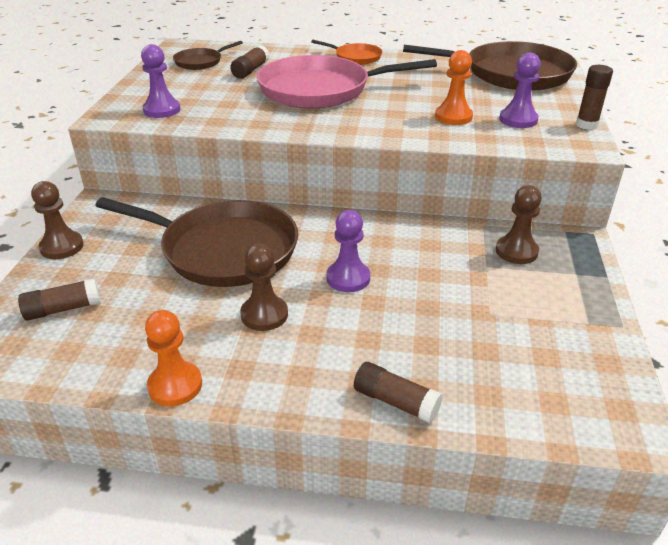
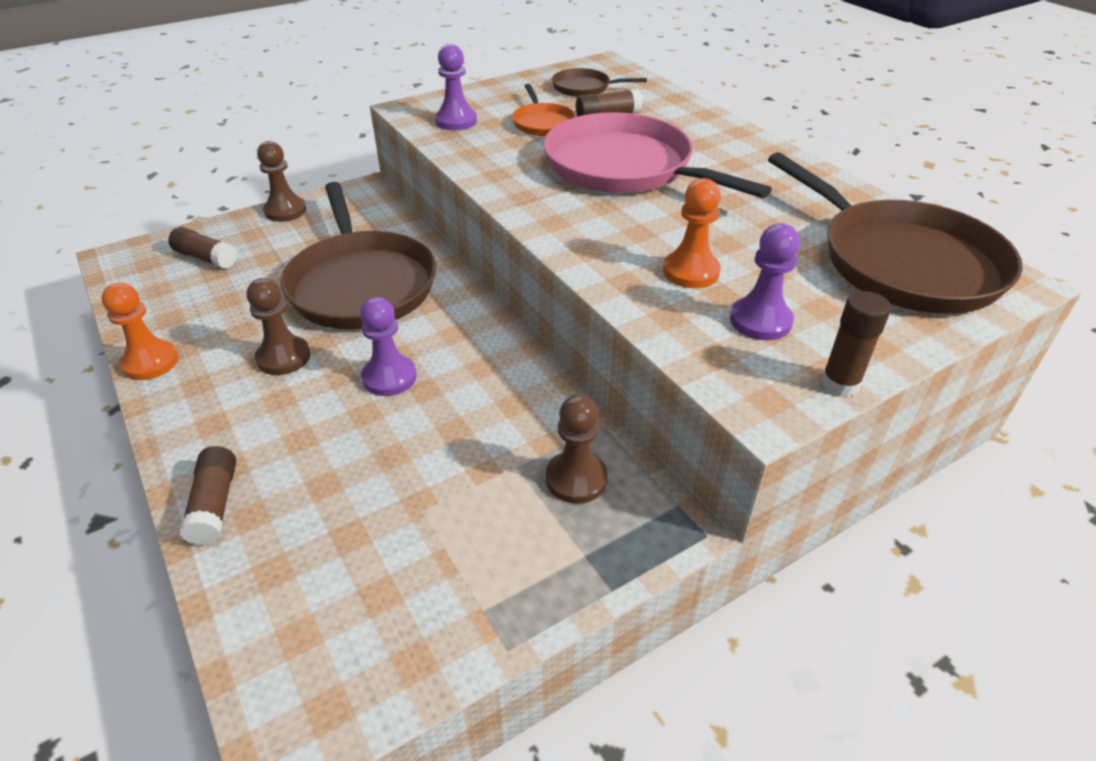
camera: 50 degrees right, 5 degrees up
(356, 57) = (746, 148): orange pan -> orange pan (543, 123)

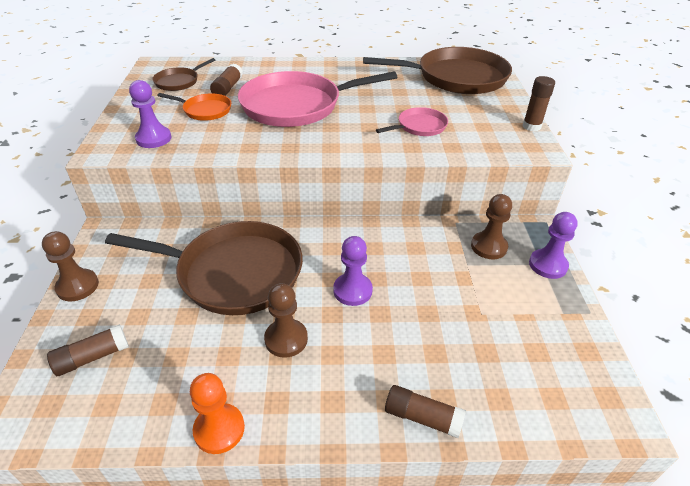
camera: 60 degrees left, 0 degrees up
(690, 271) = (419, 126): orange pawn -> pink pan
(760, 321) = (474, 125): purple pawn -> purple pawn (548, 265)

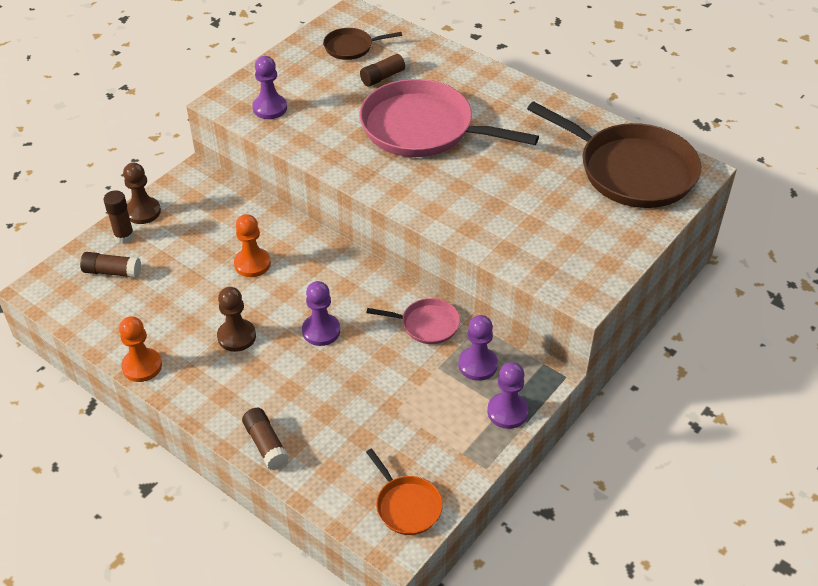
camera: 40 degrees right, 5 degrees up
(205, 110) = (339, 95): orange pan -> orange pan (406, 506)
(234, 273) = (252, 264): brown pan -> orange pawn
(419, 126) = (506, 211): pink pan -> pink pan (427, 324)
(489, 247) = (477, 365): brown pawn -> purple pawn
(531, 126) = (619, 269): brown glue stick -> brown glue stick (124, 236)

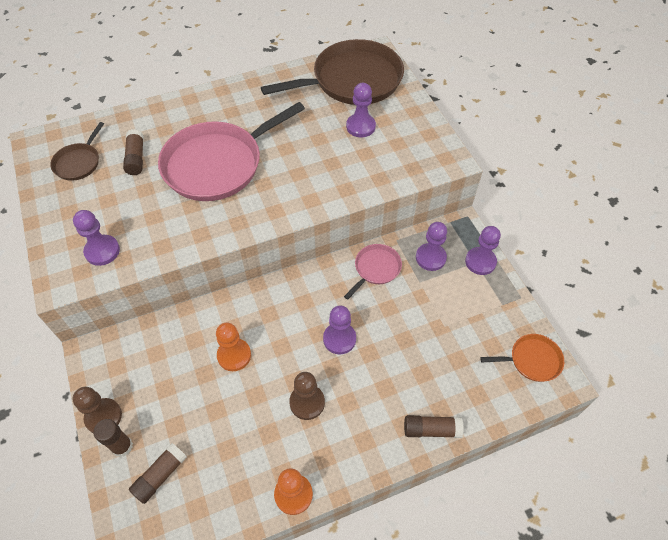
camera: 60 degrees left, 10 degrees up
(567, 204) = (360, 126): none -> purple pawn

